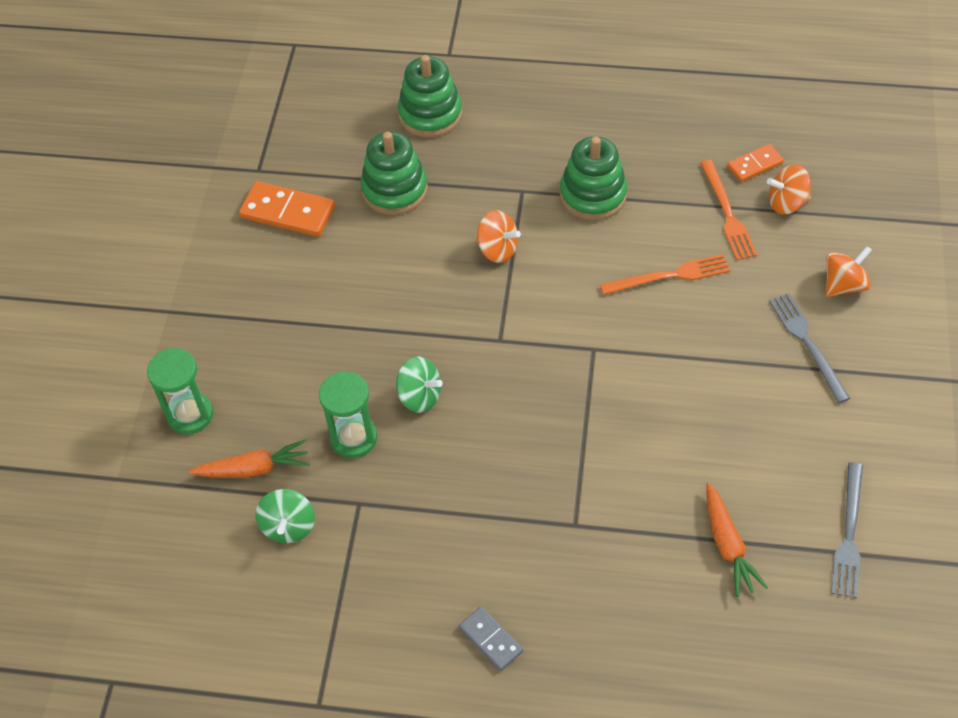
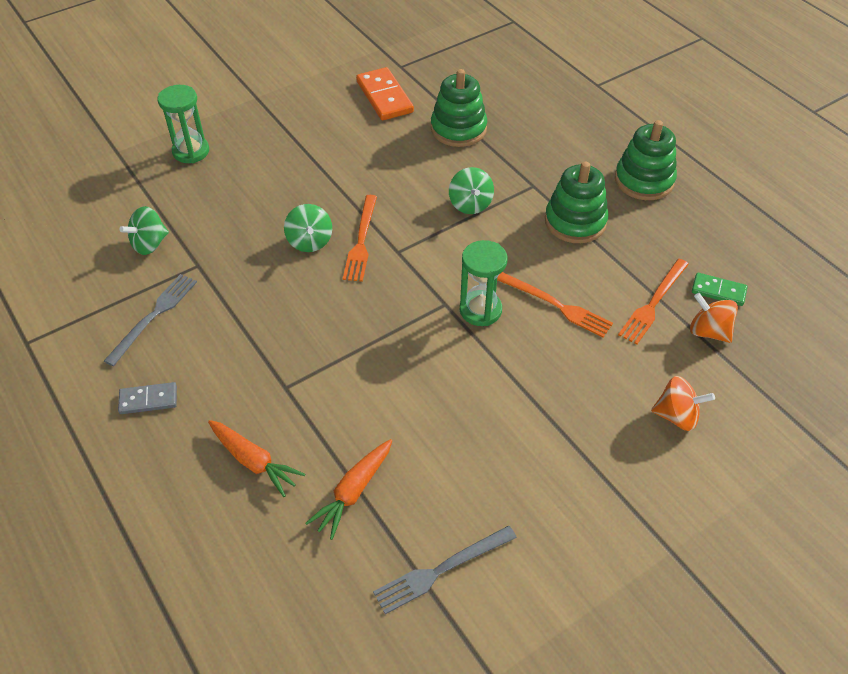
camera: 45 degrees right, 5 degrees down
(253, 469) = (178, 202): orange carrot -> orange carrot (254, 461)
(353, 438) = (245, 231): green hourglass -> green hourglass (480, 310)
(430, 114) = (538, 107): green stacking toy -> green stacking toy (644, 180)
(459, 357) = (361, 241): none -> orange fork
(490, 639) = (148, 400): grey domino -> grey domino turned 75 degrees clockwise
(497, 249) = (470, 204): orange spinning top -> green spinning top
(754, 165) = (718, 291): orange domino -> green domino
(807, 343) = (593, 427): grey fork -> grey fork (154, 316)

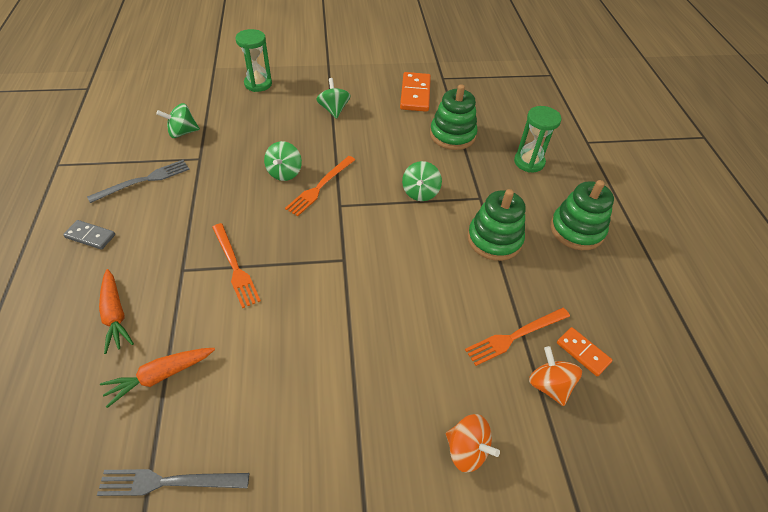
camera: 25 degrees right, 0 degrees up
(307, 149) = (334, 110): none -> green spinning top
(480, 310) = (367, 277): green hourglass -> green hourglass (529, 162)
(557, 305) = (430, 301): orange fork -> orange fork (235, 267)
(718, 291) = (583, 352): green domino -> orange domino

